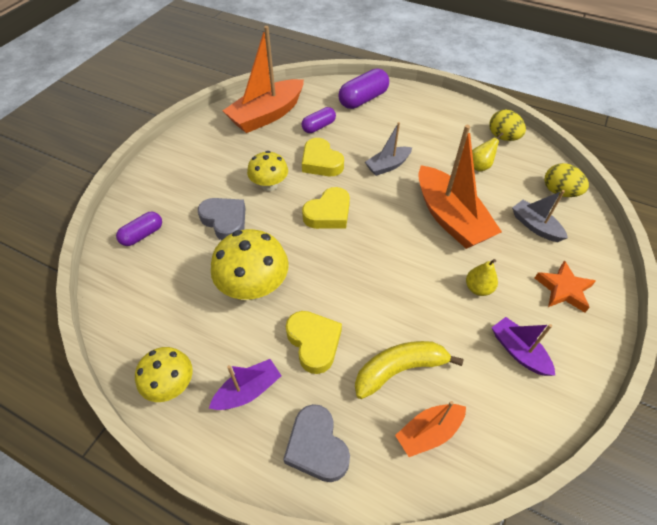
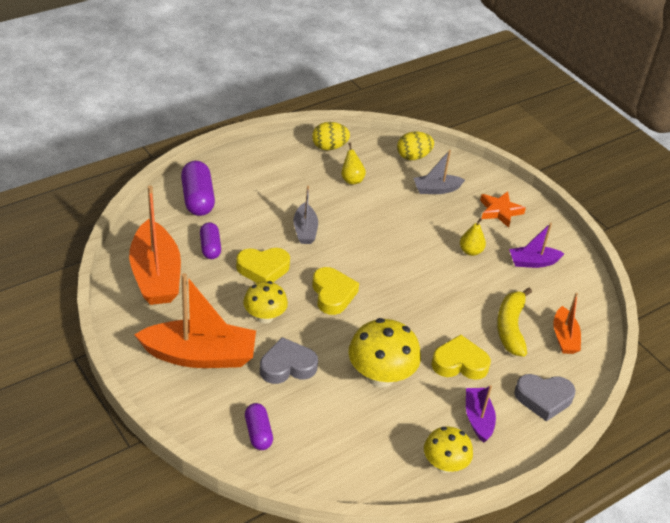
camera: 65 degrees left, 10 degrees down
(450, 218) = (394, 227): orange boat -> orange boat (200, 355)

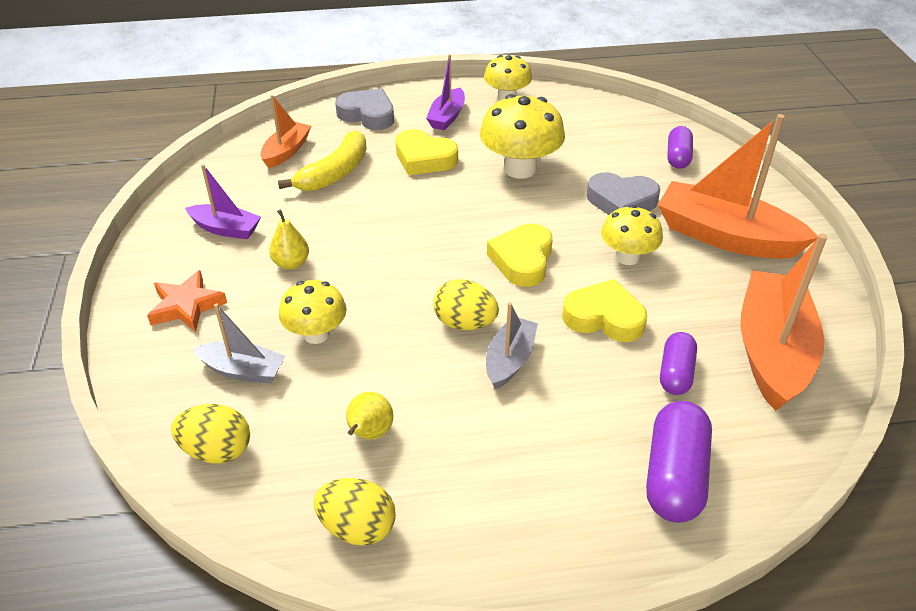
camera: 150 degrees left, 0 degrees up
(342, 243) = (465, 323): none -> yellow egg
(417, 216) = (316, 334): none -> yellow mushroom

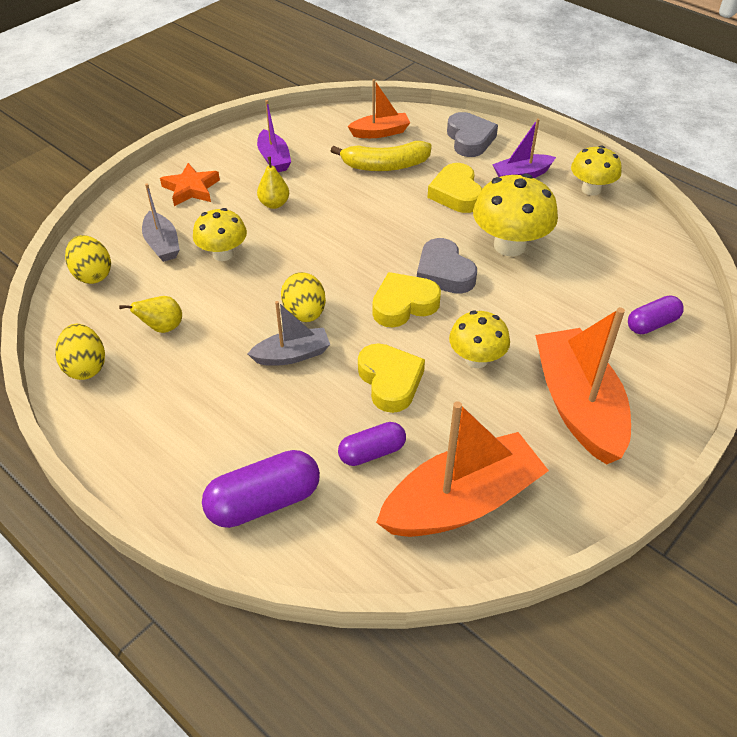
camera: 50 degrees right, 5 degrees up
(621, 201) = (543, 321): grey heart -> grey heart (444, 272)

